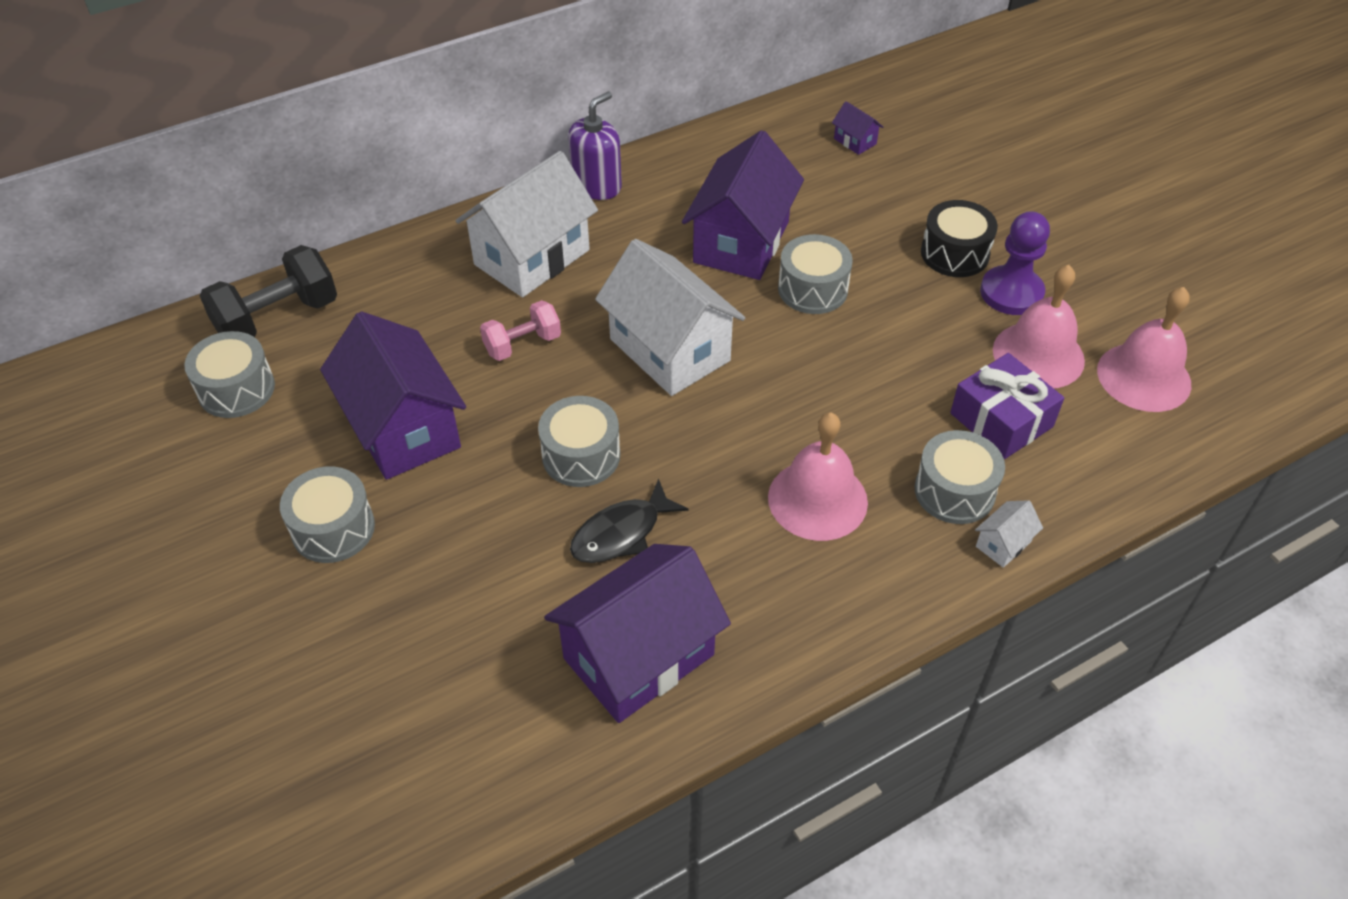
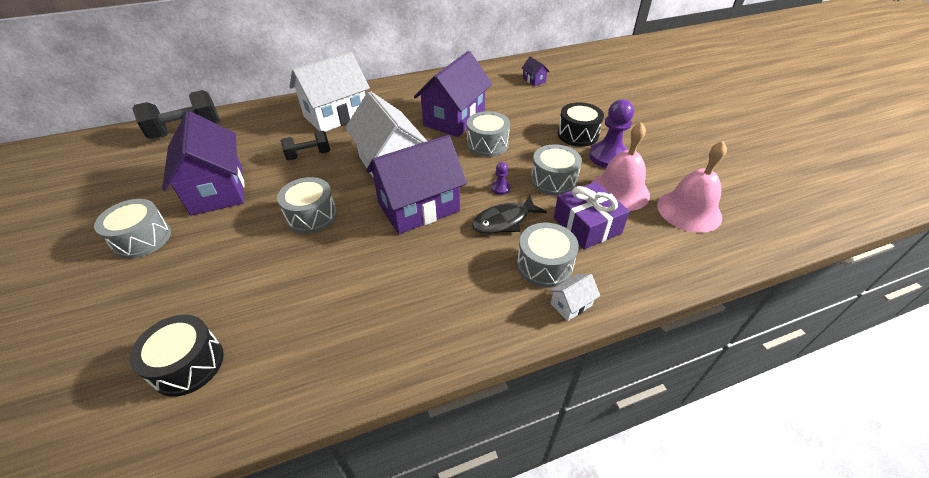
camera: 10 degrees right, 5 degrees down
(236, 389) = (142, 161): grey drum -> grey drum (553, 180)
(518, 697) = (188, 364): none -> black drum
(522, 344) = (309, 155): pink dumbbell -> black dumbbell
(597, 186) = (387, 88): purple soap dispenser -> none
(621, 533) = (314, 264): black fish -> black fish (504, 221)
(639, 656) = (285, 348): purple house -> purple house (419, 207)
(817, 499) = (449, 259): pink bell -> none
(857, 371) = (500, 188): none -> purple pawn

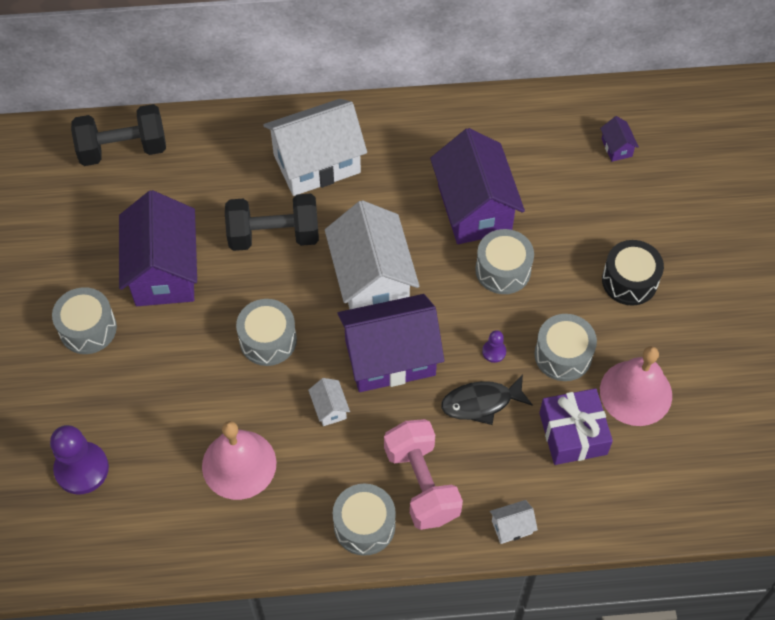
camera: 15 degrees right, 15 degrees up
(188, 364) = (143, 494): black drum -> none
(309, 155) = (274, 235): black dumbbell -> black dumbbell, size x1.63
(375, 251) = (329, 408): none -> white house
(454, 119) = (474, 208): purple house -> purple house turned 60 degrees counterclockwise
(475, 289) = (421, 484): none -> pink dumbbell
(544, 265) = (503, 474): grey drum -> grey drum (364, 525)
(608, 157) = (650, 332): purple pawn -> purple pawn (81, 469)
(689, 210) = (703, 443): pink bell -> pink bell (239, 464)

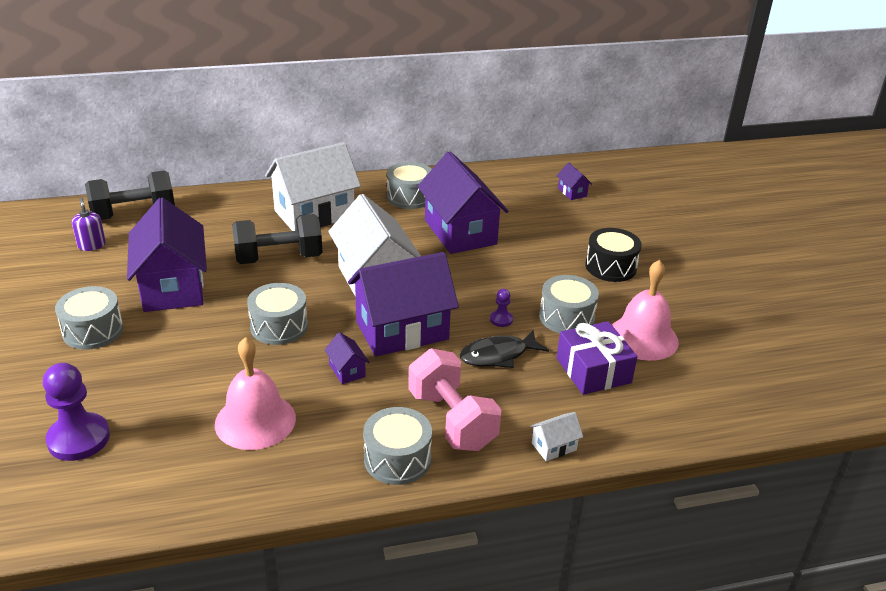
camera: 10 degrees left, 25 degrees down
(81, 197) = (92, 245): none -> purple soap dispenser
(329, 408) = (347, 370): white house -> purple house
(503, 270) = (495, 267): grey drum -> grey drum (409, 197)

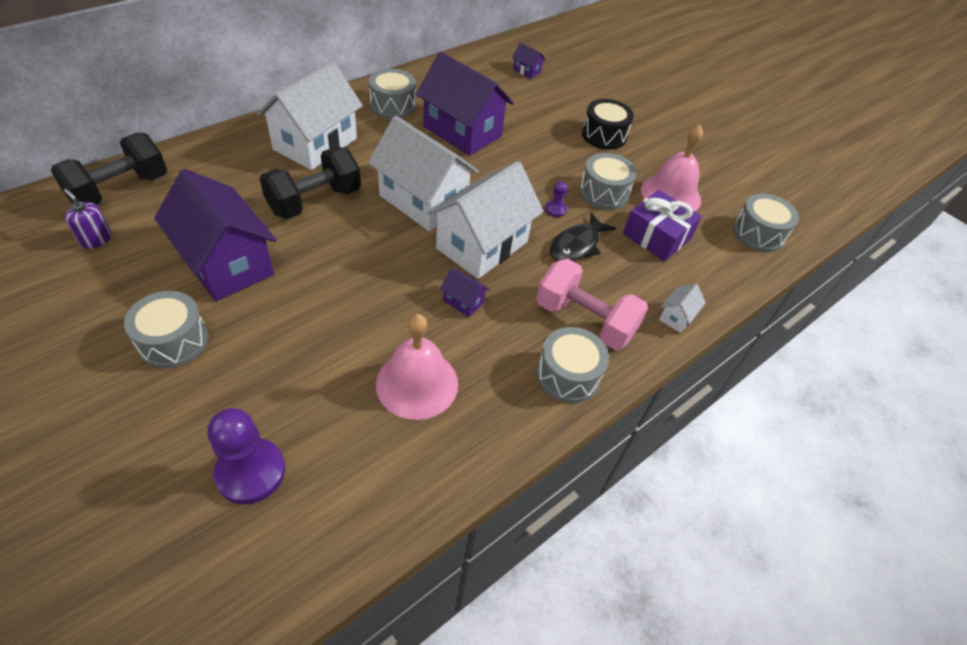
camera: 30 degrees left, 15 degrees up
(279, 326) = (367, 275): grey drum -> grey drum (758, 233)
(402, 330) = (482, 245): purple house -> white house

